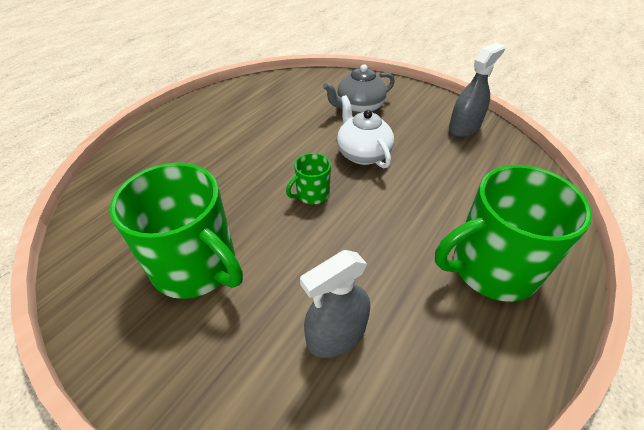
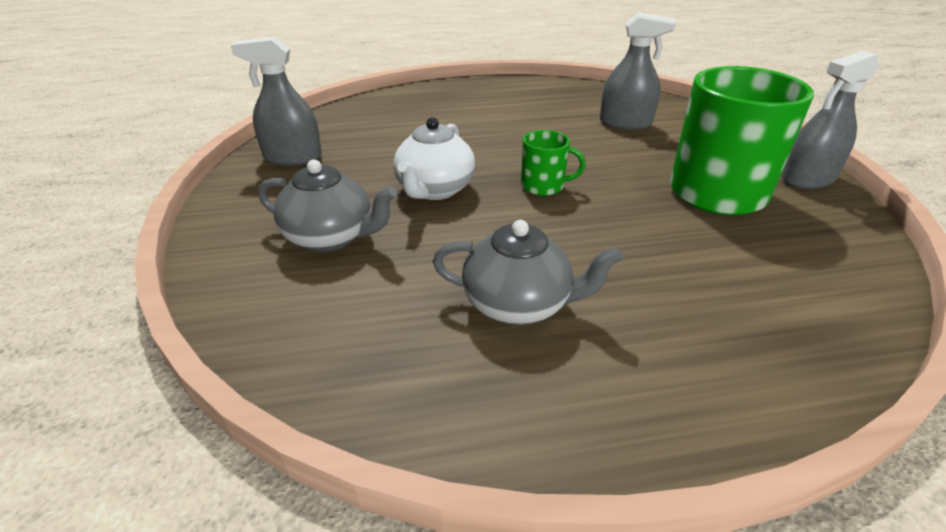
camera: 135 degrees left, 10 degrees down
(117, 345) = (808, 179): none -> grey spray bottle
(250, 125) = (518, 304): none -> grey teapot
(491, 267) = (480, 102): green mug -> none

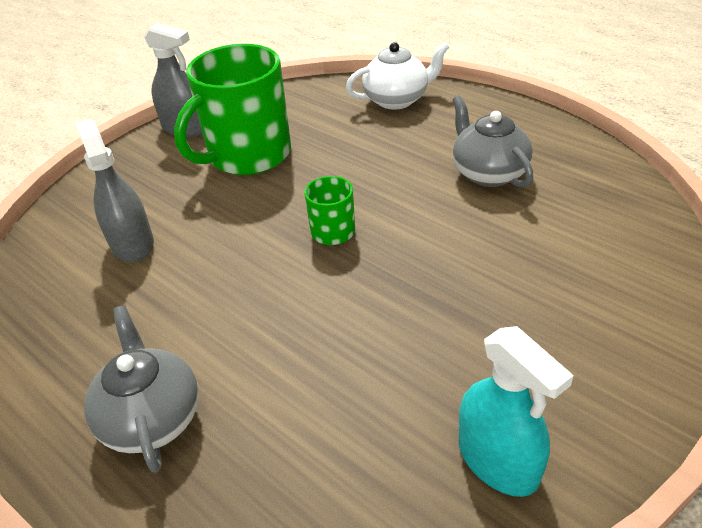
camera: 125 degrees left, 5 degrees up
(293, 157) = (498, 460): grey spray bottle -> turquoise spray bottle
(331, 237) = (556, 294): grey teapot -> grey teapot (152, 417)
(434, 190) = (415, 287): white teapot -> white teapot (397, 100)

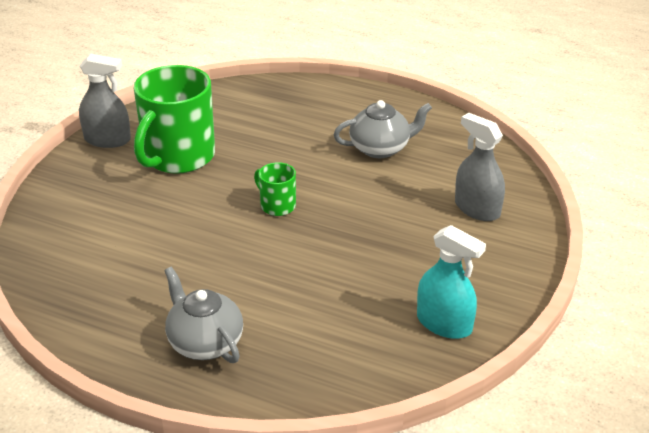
camera: 20 degrees left, 5 degrees down
(132, 244) = (117, 237): grey spray bottle -> grey spray bottle (477, 209)
(397, 100) = (286, 97): white teapot -> none
(488, 173) = (380, 148): grey teapot -> grey teapot turned 120 degrees clockwise

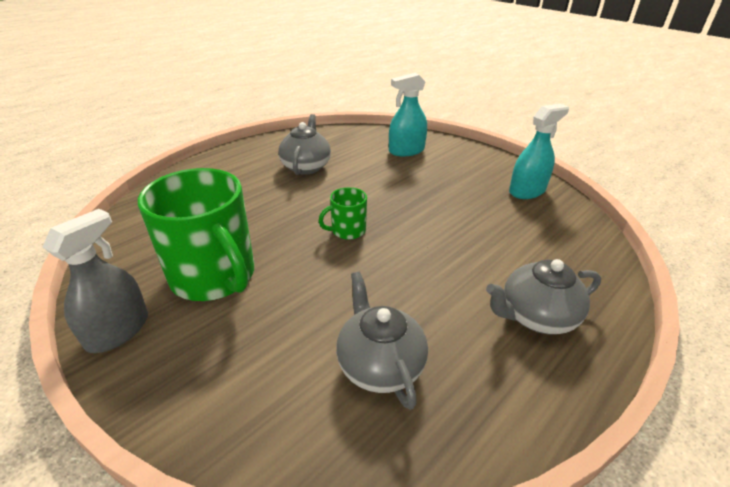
camera: 70 degrees left, 0 degrees up
(117, 261) = (380, 365): none -> grey teapot
(477, 209) = (406, 151): grey spray bottle -> turquoise spray bottle

